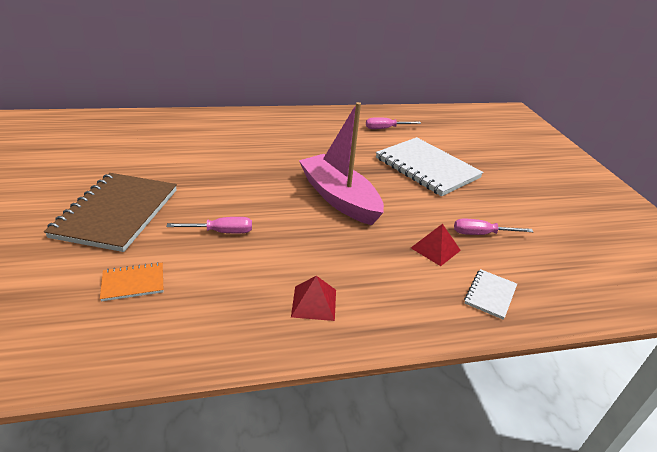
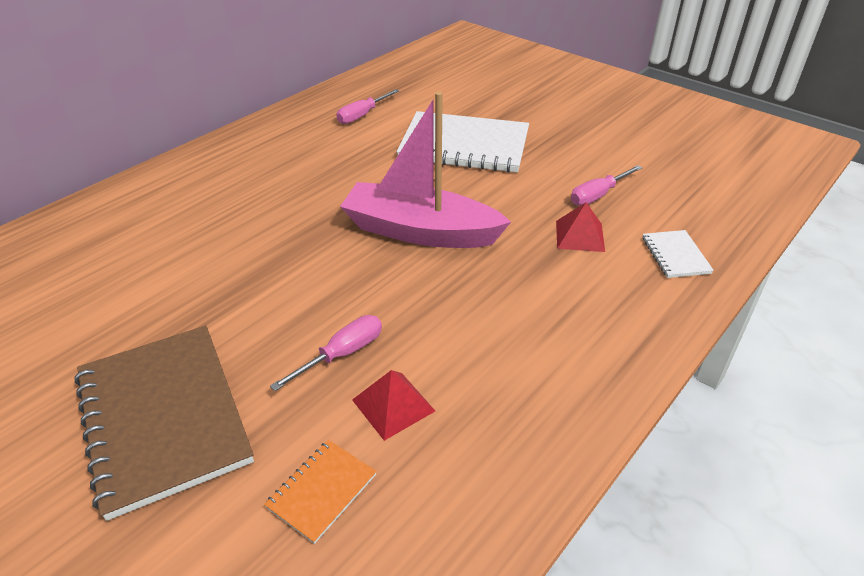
camera: 35 degrees left, 5 degrees up
(314, 303) = (546, 369): red pyramid -> red pyramid (393, 405)

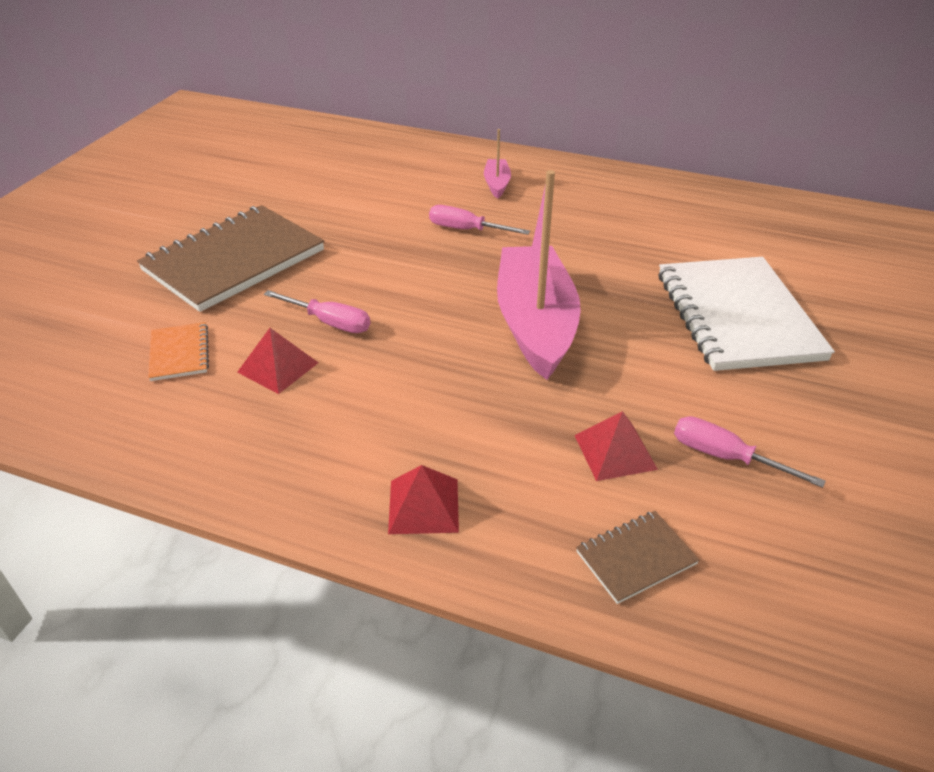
camera: 70 degrees right, 0 degrees up
(192, 197) = (497, 184): none -> pink boat
(322, 491) = (179, 353): orange notebook -> orange notebook turned 60 degrees clockwise
(362, 115) = (727, 229): pink screwdriver -> pink screwdriver (466, 230)
(608, 341) = (424, 505): none -> red pyramid
(675, 255) = (636, 558): white notebook -> brown notebook

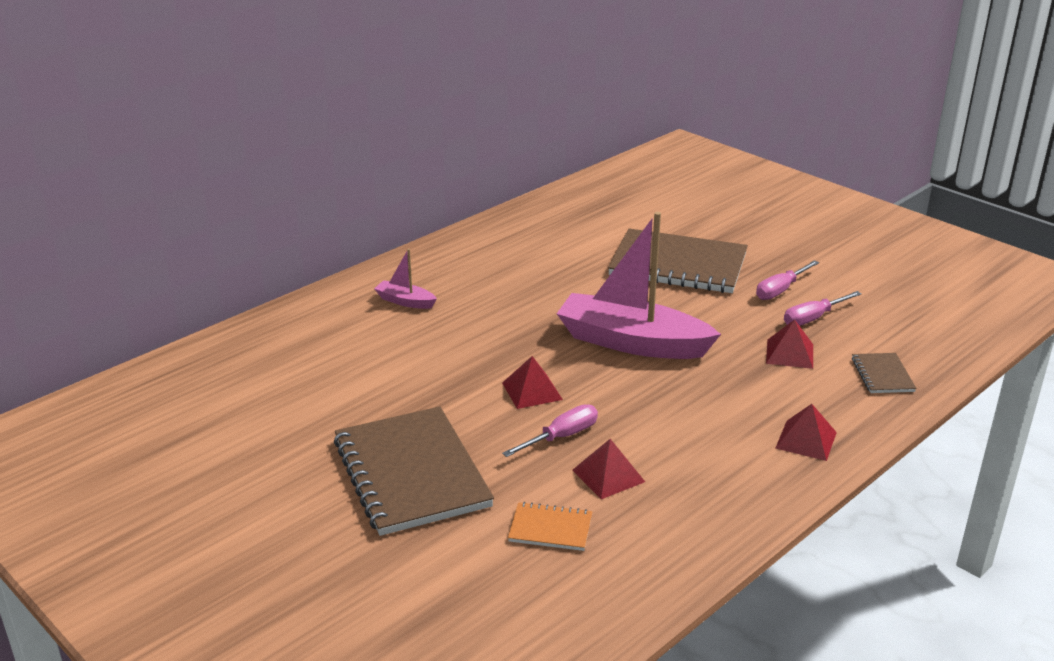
camera: 65 degrees left, 10 degrees down
(397, 286) = (532, 391): none -> red pyramid
(466, 230) = (470, 336): pink screwdriver -> pink screwdriver (780, 290)
(737, 316) = (678, 265): white notebook -> brown notebook

